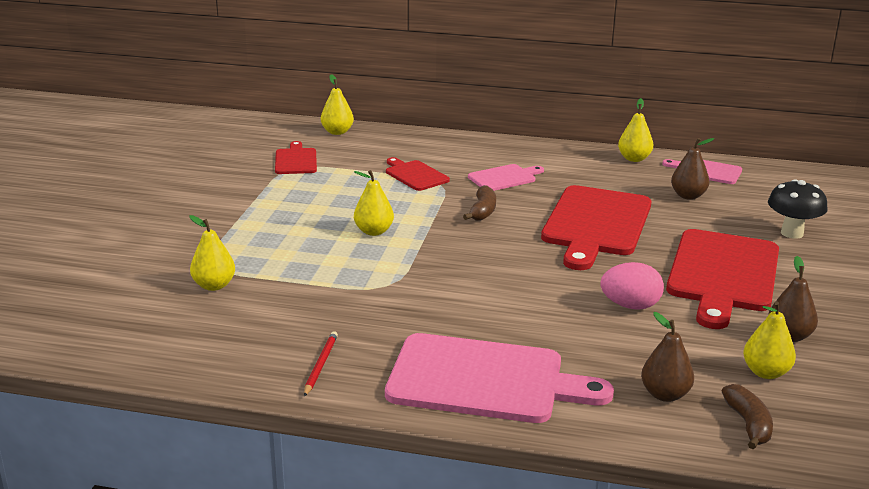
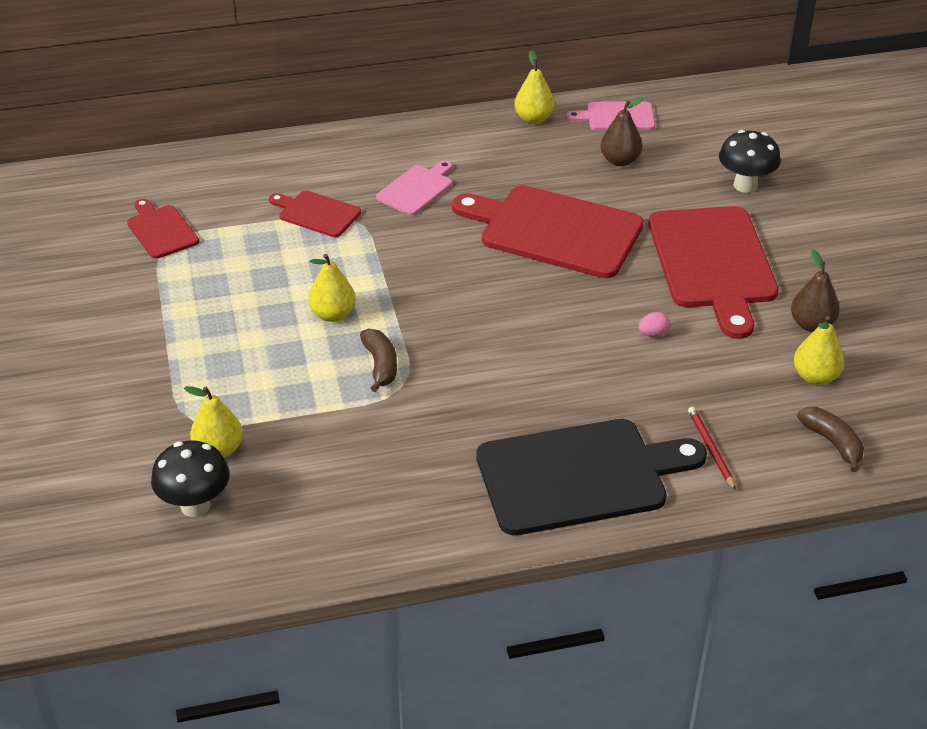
camera: 25 degrees left, 15 degrees up
(164, 313) = (195, 505): none -> black mushroom
(320, 365) = (412, 515): red pencil -> red pencil (711, 449)
(337, 132) = (175, 168): yellow pear -> none
(483, 211) = (427, 247): brown banana -> brown banana (380, 365)
(484, 380) = (579, 475): pink cutting board -> black cutting board
(596, 224) = (554, 231): red cutting board -> red cutting board turned 120 degrees clockwise
(630, 306) = (653, 334): pink egg -> pink egg, size x0.51
(665, 394) = (746, 434): brown pear -> none

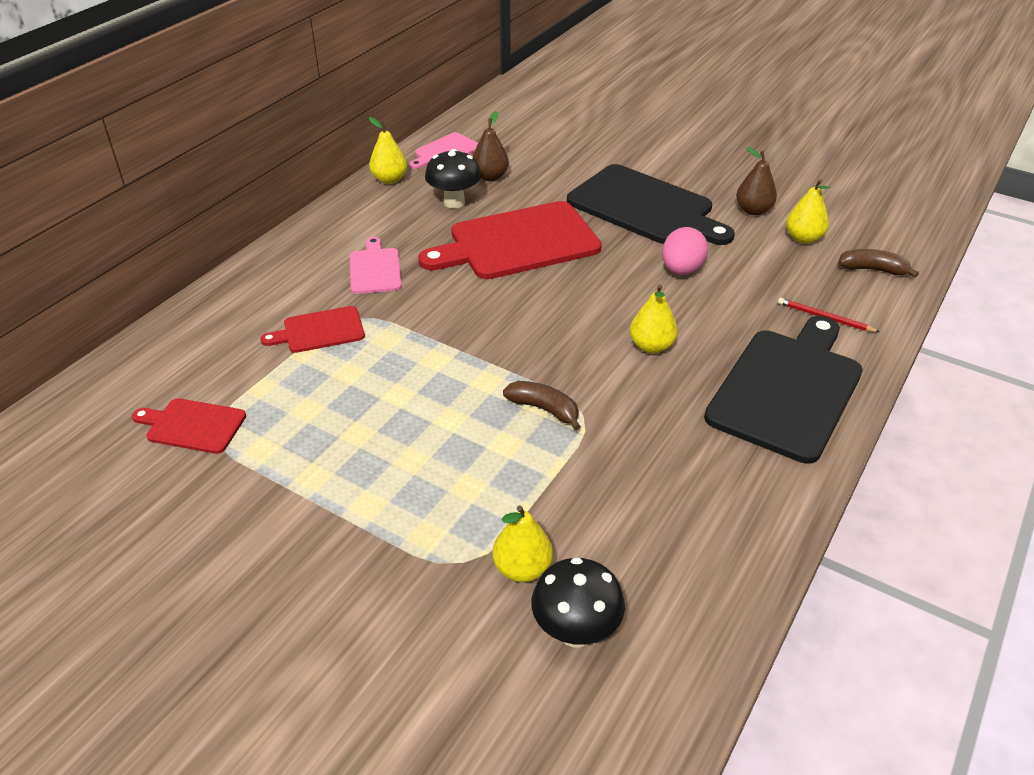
camera: 45 degrees left, 0 degrees up
(333, 314) = (449, 396): yellow pear -> yellow pear (651, 346)
(653, 334) = (681, 270): pink egg -> pink egg, size x1.97
(713, 263) = (645, 207): red cutting board -> black cutting board
(745, 185) = (589, 152): black mushroom -> black mushroom (454, 202)

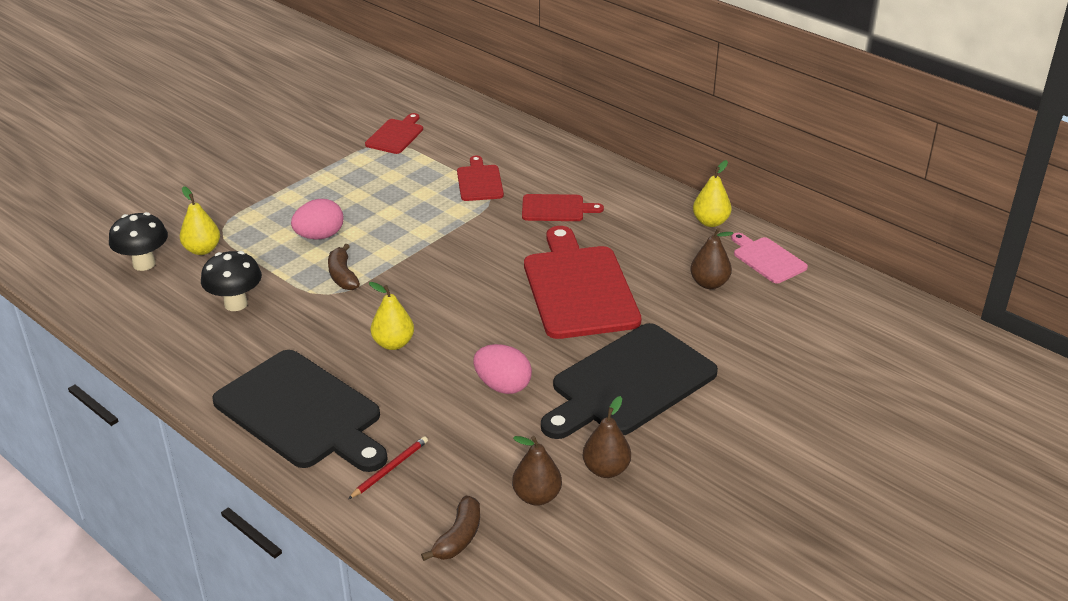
camera: 100 degrees right, 5 degrees down
(375, 269) = (556, 208): pink cutting board -> red cutting board
(454, 202) = (660, 257): black mushroom -> black mushroom (236, 304)
(463, 449) = (319, 236): none -> pink egg
(544, 409) = (342, 276): brown banana -> brown banana turned 120 degrees clockwise
(803, 238) = (537, 496): yellow pear -> brown pear

